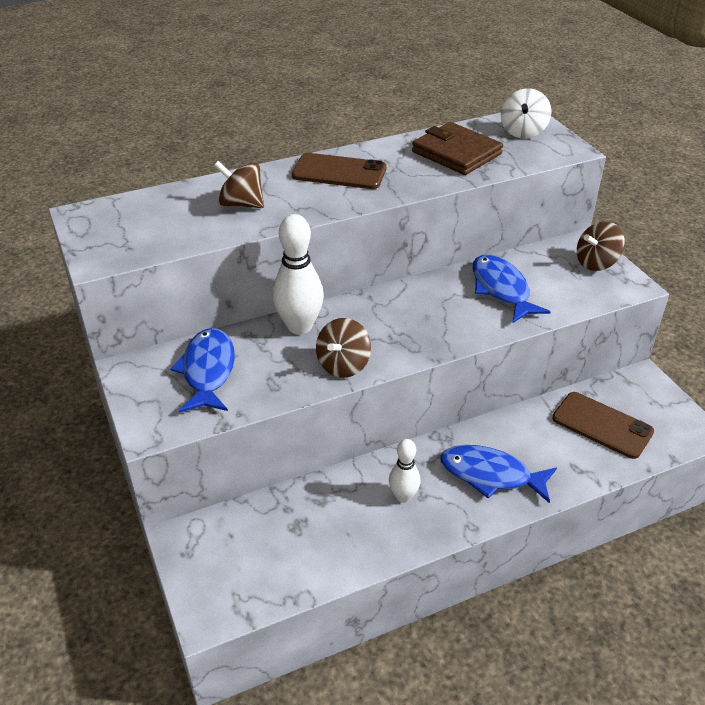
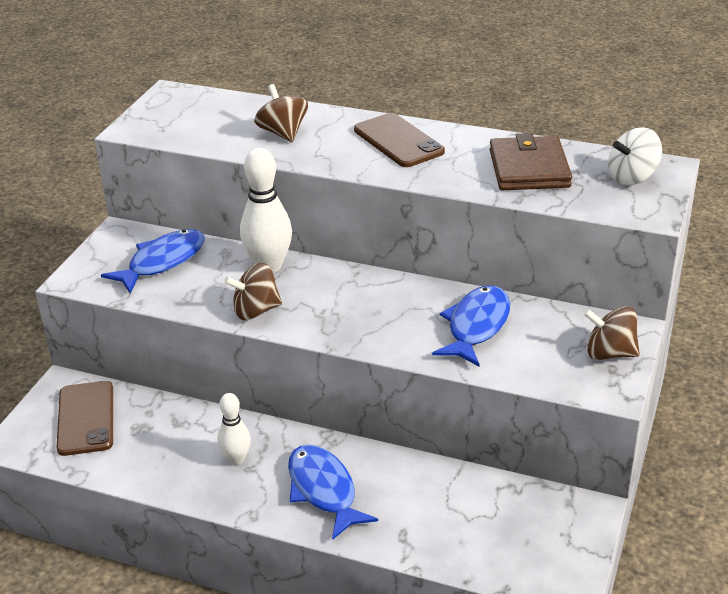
camera: 45 degrees right, 5 degrees down
(602, 425) = (481, 519): brown phone -> brown phone (86, 418)

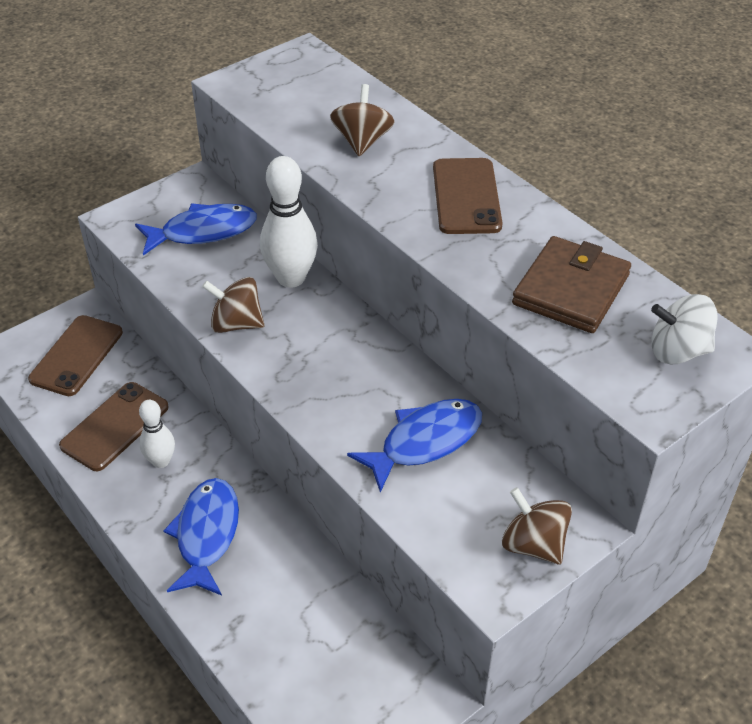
camera: 30 degrees right, 10 degrees up
(171, 453) = (115, 426): none -> brown phone

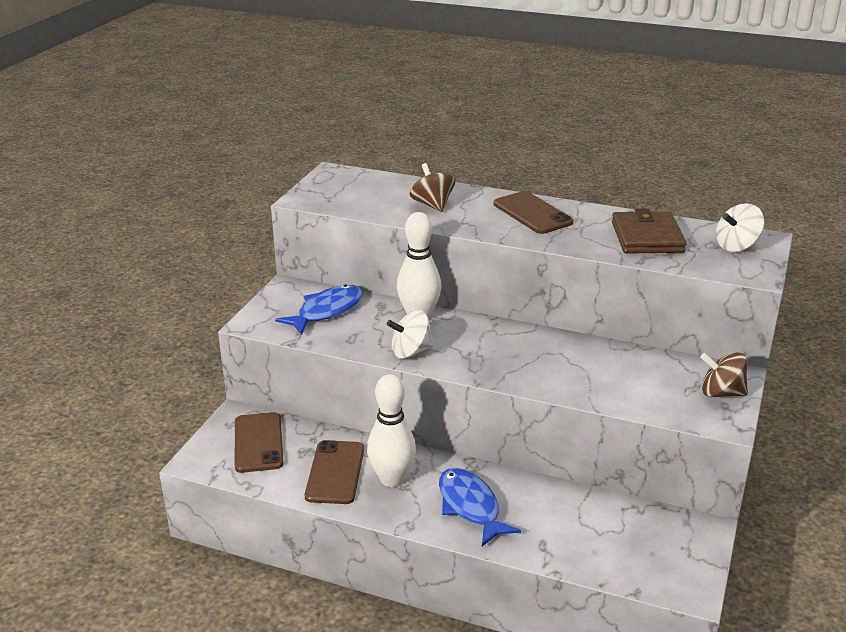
camera: 30 degrees left, 15 degrees down
(161, 461) = (392, 479): white bowling pin -> white bowling pin, size x1.68
(236, 324) = (411, 352): brown spinning top -> white spinning top
(425, 442) = (603, 368): blue fish -> none

